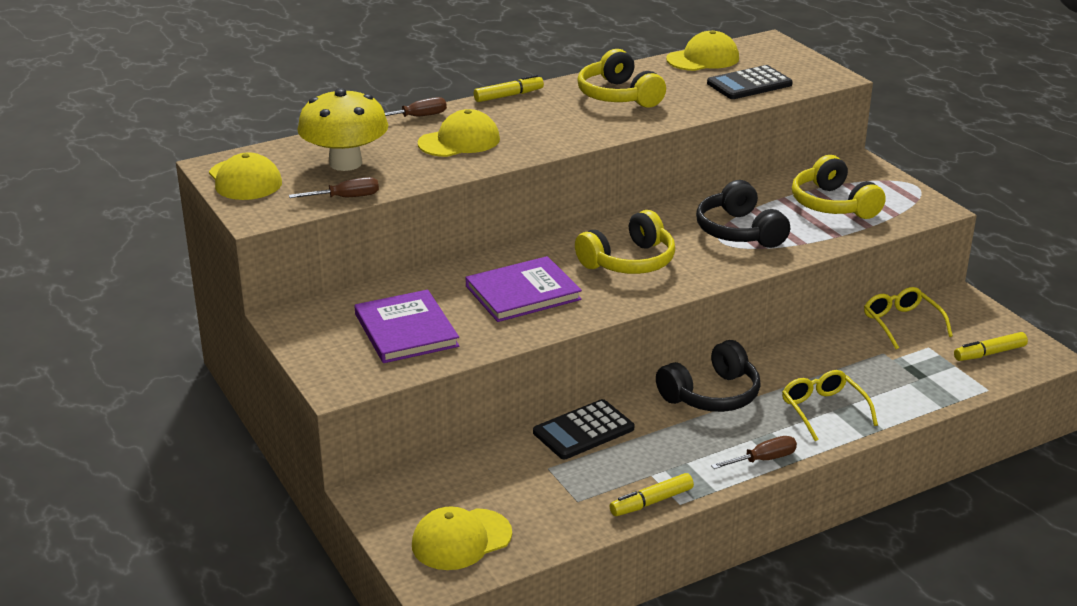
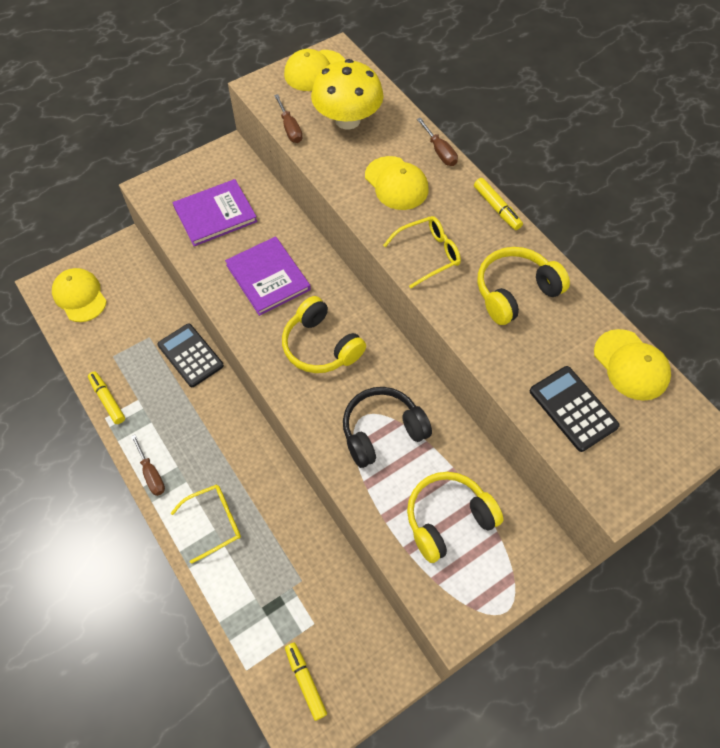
camera: 85 degrees right, 30 degrees up
(711, 395) = (235, 439): black headphones -> none
(901, 323) = (352, 603): yellow glasses -> yellow glasses (428, 254)

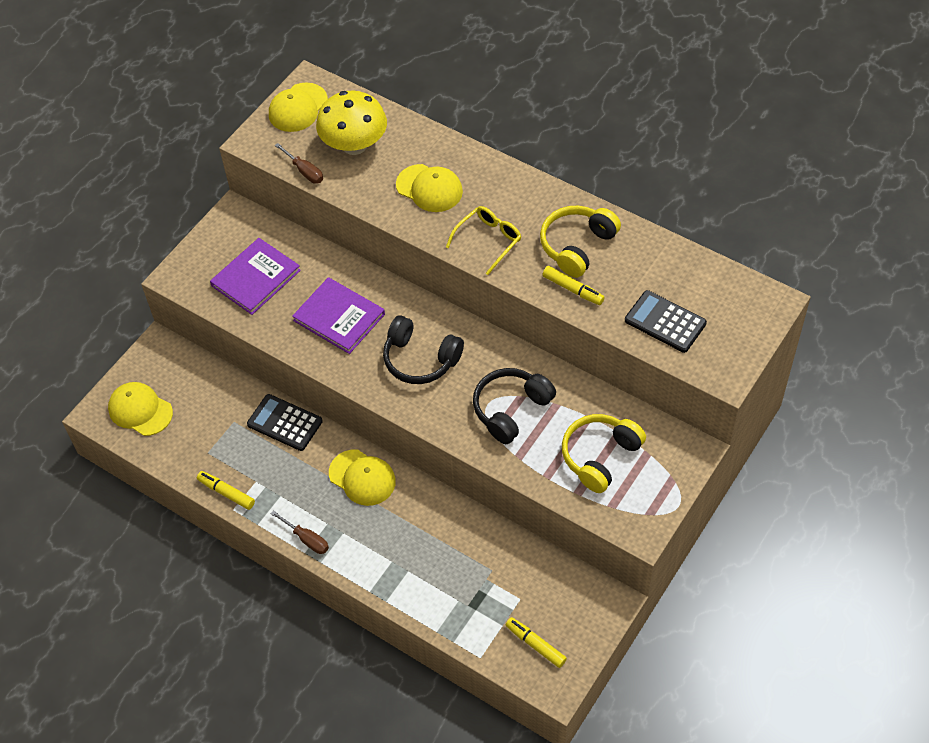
camera: 20 degrees left, 5 degrees down
(214, 522) = (388, 555): yellow glasses -> none
(321, 346) = (420, 359): yellow headphones -> black headphones
(439, 151) = (454, 145): brown screwdriver -> none
(496, 208) = (528, 179): yellow marker -> yellow marker (573, 289)
(631, 365) = (696, 271): yellow cap -> yellow cap (362, 477)

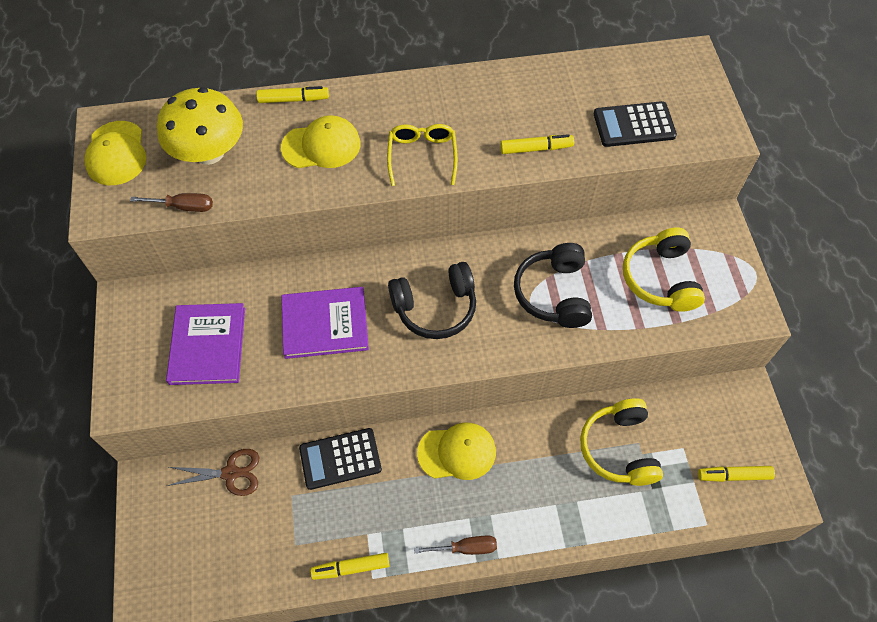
camera: 45 degrees left, 5 degrees up
(140, 410) = (187, 558): yellow cap -> none
(211, 379) = (230, 473): none -> brown scissors
(444, 143) = (293, 99): none -> yellow marker
(577, 246) = (500, 111): yellow headphones -> yellow headphones (619, 448)

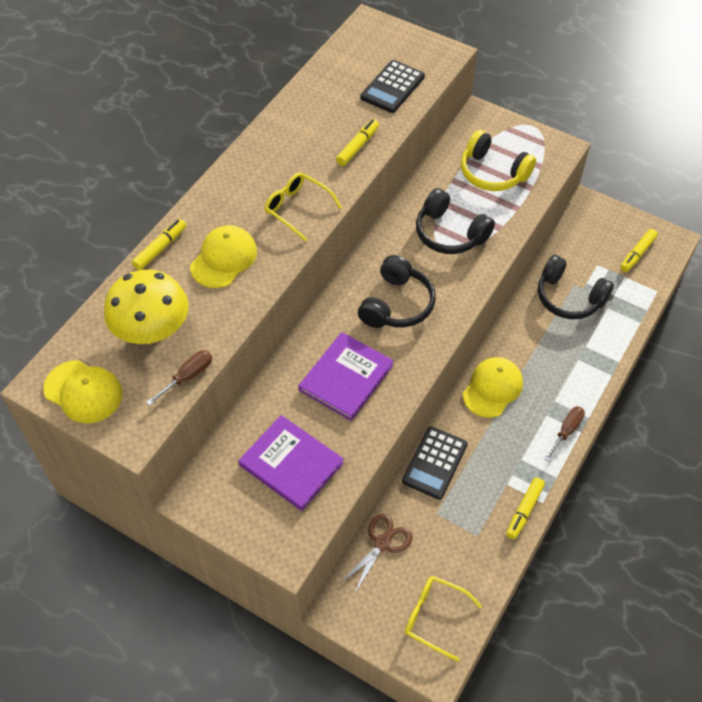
camera: 50 degrees left, 5 degrees down
(190, 564) = (434, 617): none -> yellow glasses
(619, 448) = (569, 297): yellow headphones -> black headphones

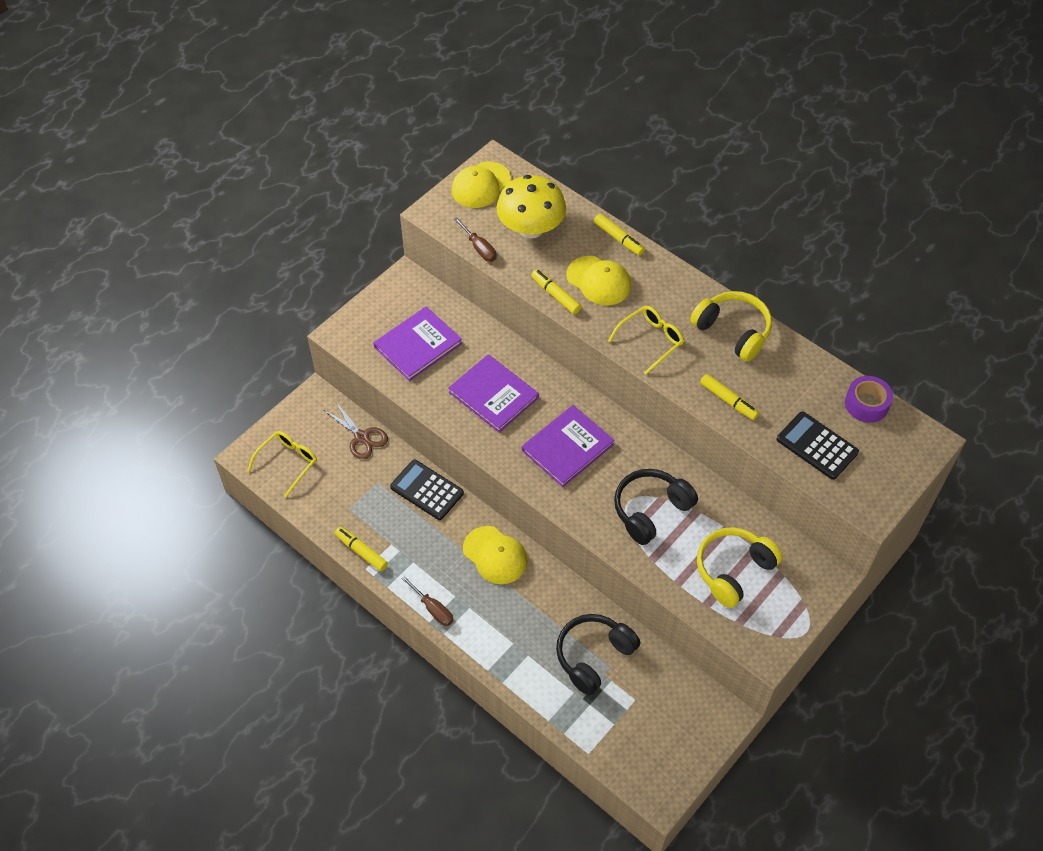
camera: 100 degrees right, 0 degrees up
(274, 149) = (733, 331): none -> yellow headphones
(340, 59) = (866, 404): none -> purple tape
(397, 304) = (567, 447): black headphones -> purple book
(637, 254) = (644, 749): yellow marker -> yellow marker (555, 295)

